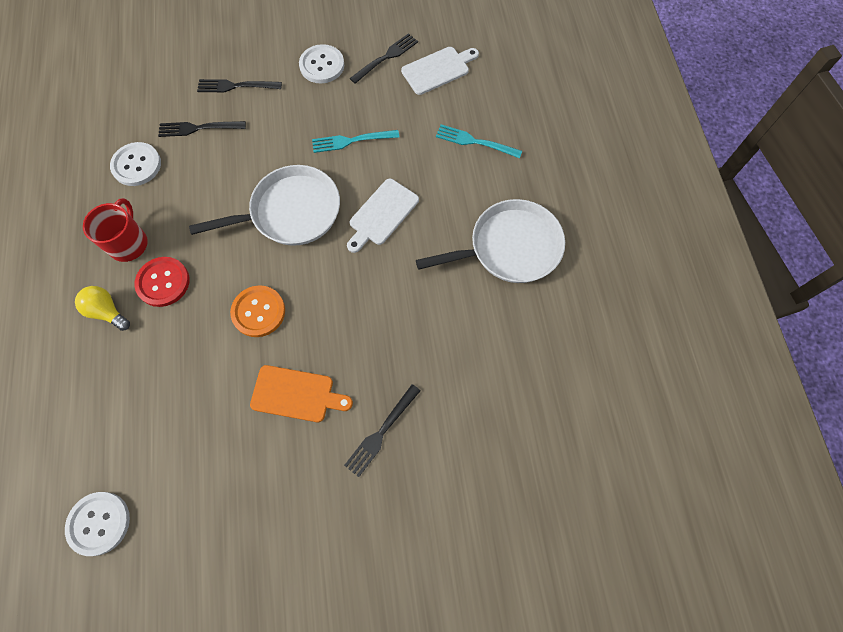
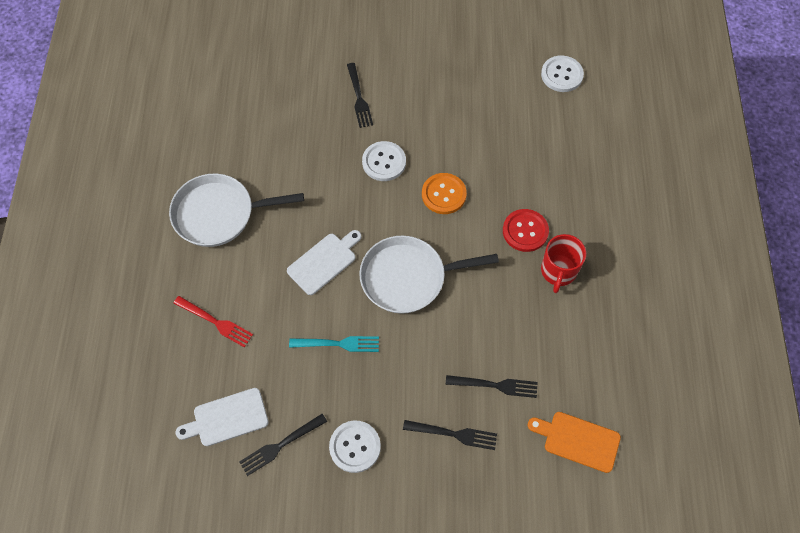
camera: 170 degrees left, 5 degrees down
(107, 312) = (571, 214): yellow light bulb -> none
(136, 165) = (557, 352): white button -> white button (384, 162)
(296, 394) = (418, 131): orange cutting board -> orange cutting board (578, 440)
(381, 432) = (359, 98): black fork -> black fork turned 120 degrees clockwise
(475, 142) = (215, 322): turquoise fork -> red fork

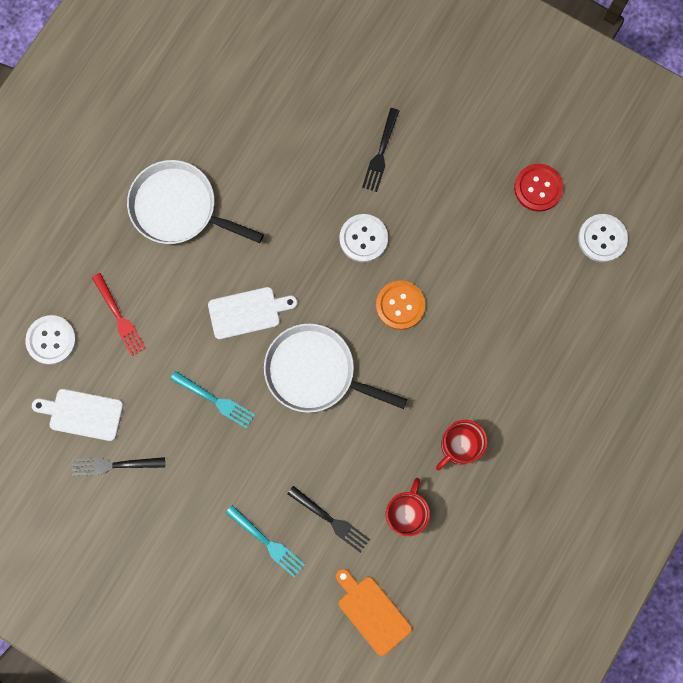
camera: 30 degrees right, 15 degrees up
(355, 447) = (176, 503): white button -> white button (51, 340)
(453, 434) = (267, 542): black fork -> turquoise fork
(525, 231) = (454, 387): red button -> red button (538, 188)
(551, 345) = (405, 512): none -> red mug

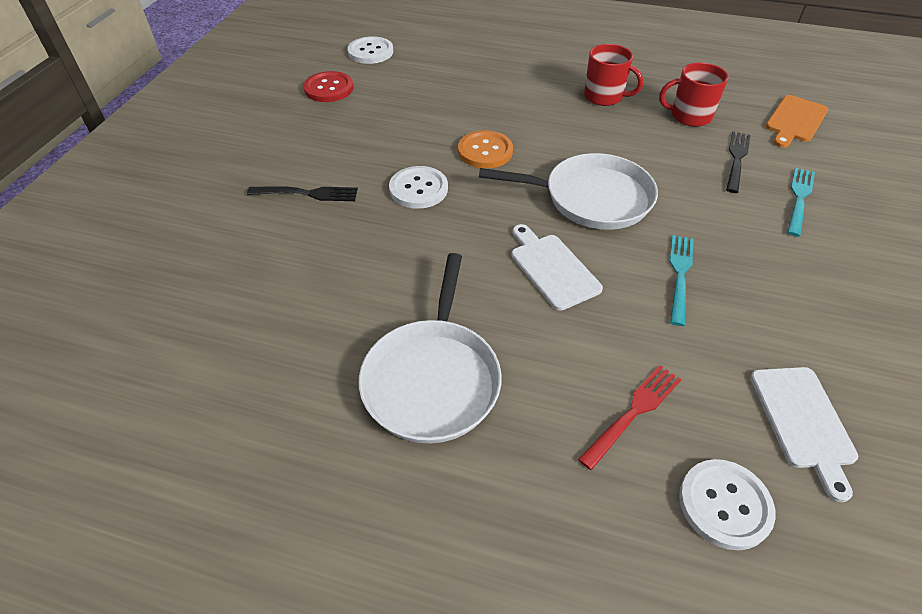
camera: 105 degrees left, 30 degrees down
(114, 465) = (838, 361): black fork -> none
(315, 372) = (592, 198): white pan -> white pan turned 90 degrees counterclockwise

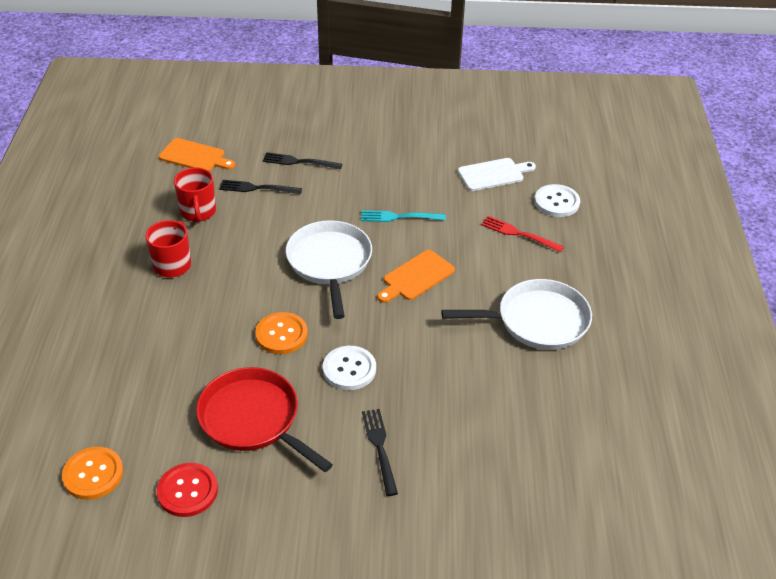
camera: 105 degrees left, 5 degrees down
(370, 52) = (93, 474): white button -> orange button
(384, 124) = (253, 419): none -> red pan
(552, 268) = (416, 277): white cutting board -> orange cutting board
(799, 198) = (299, 162): turquoise fork -> black fork

